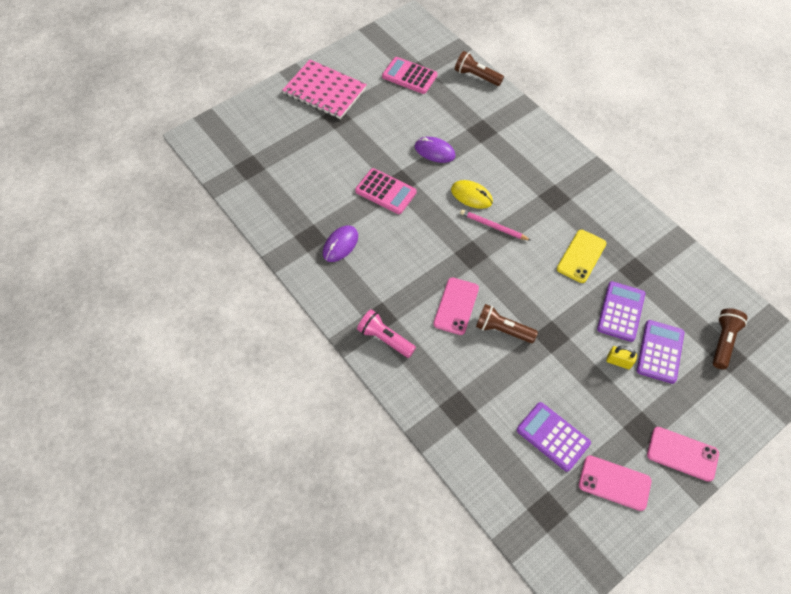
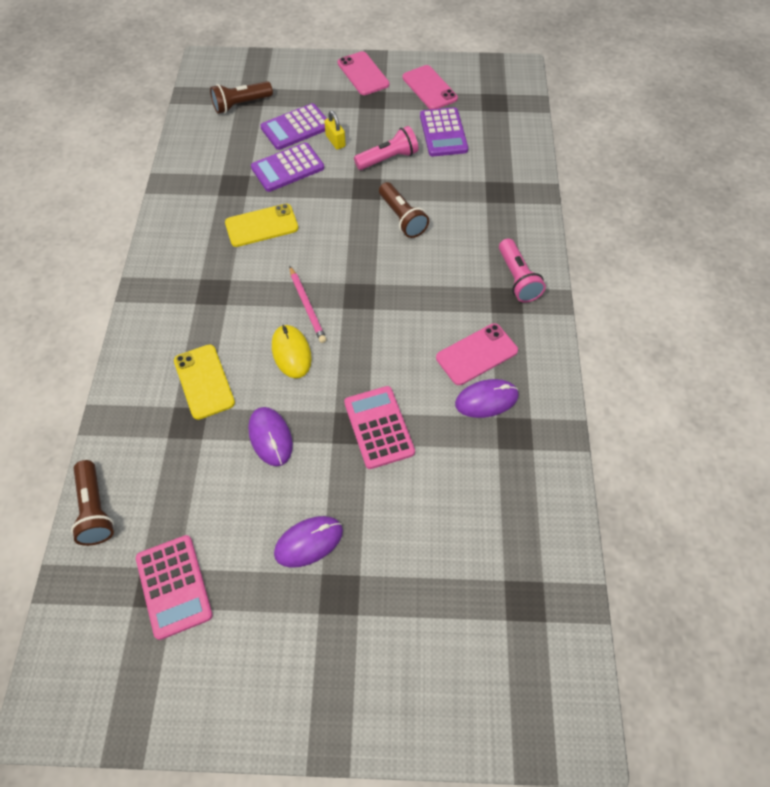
camera: 140 degrees left, 0 degrees up
(325, 91) = (314, 662): pink notebook -> none
(369, 125) = (308, 542): none -> purple mouse
(456, 306) = (423, 262): pink phone -> pink phone (476, 354)
(498, 152) = (204, 381): none -> yellow phone
(565, 375) = (388, 159): none -> pink flashlight

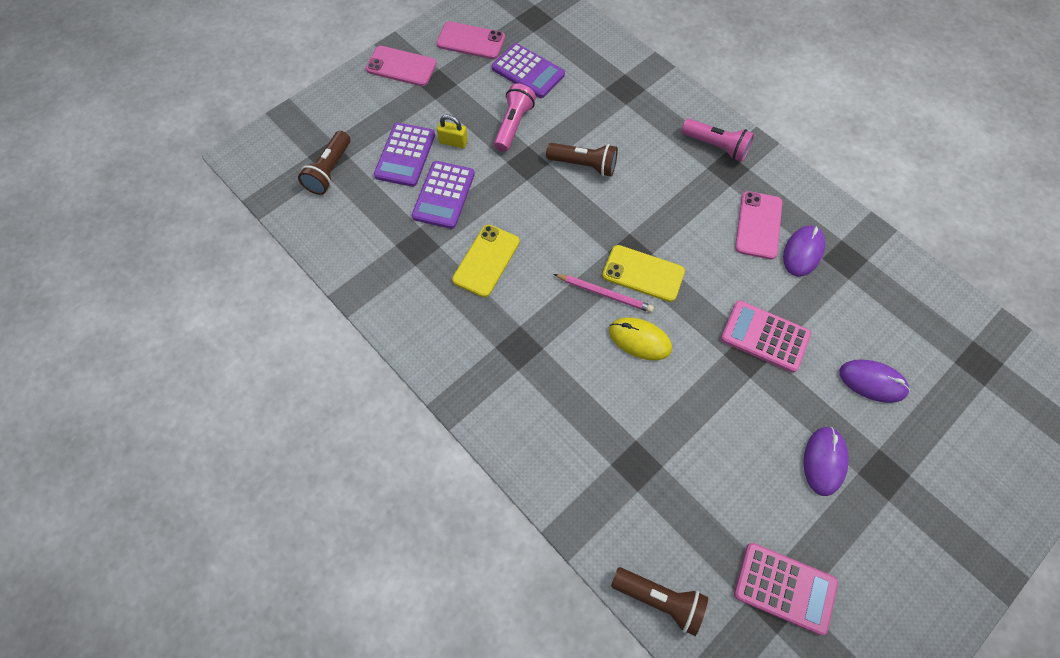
camera: 45 degrees left, 5 degrees up
(204, 381) = (607, 423): yellow phone -> yellow phone (643, 273)
(270, 437) = (707, 416): purple mouse -> purple mouse (872, 382)

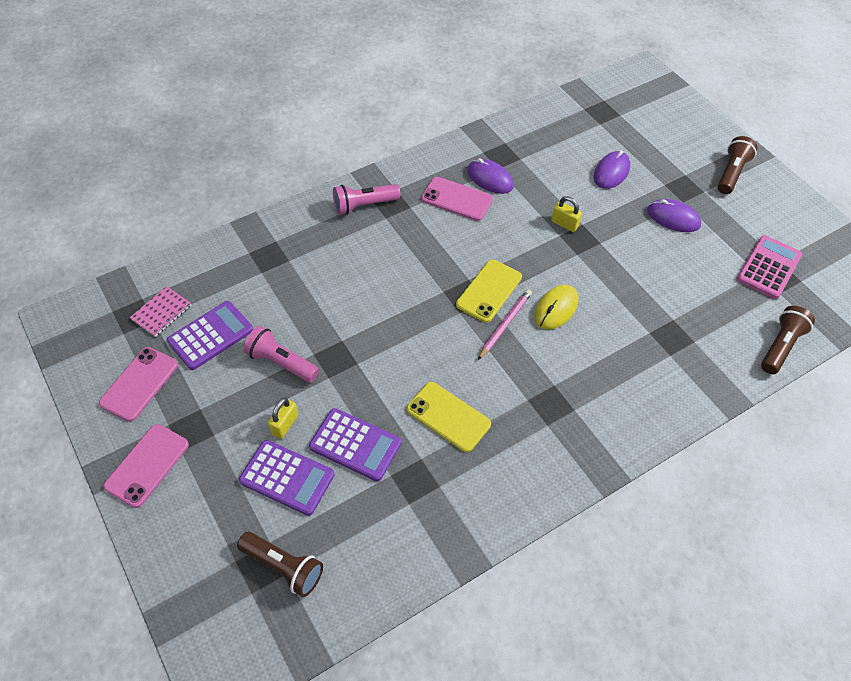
camera: 80 degrees left, 10 degrees down
(542, 34) = (161, 312): none -> pink notebook
(584, 165) = (354, 311): brown flashlight -> brown flashlight (731, 173)
(716, 146) = (364, 205): pink flashlight -> pink flashlight turned 150 degrees counterclockwise
(765, 336) = (564, 224): pink calculator -> yellow padlock

